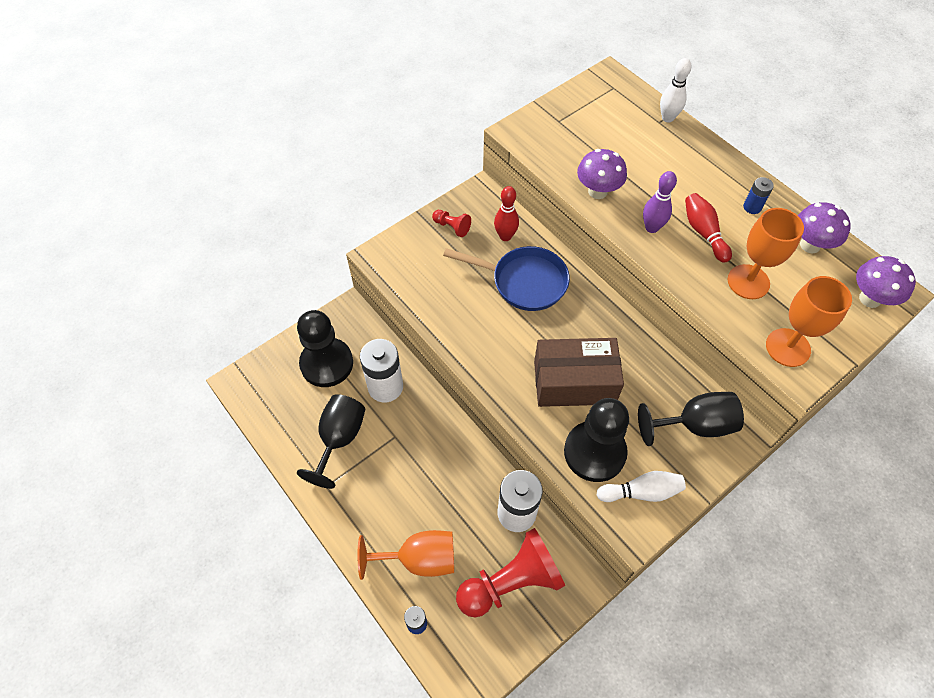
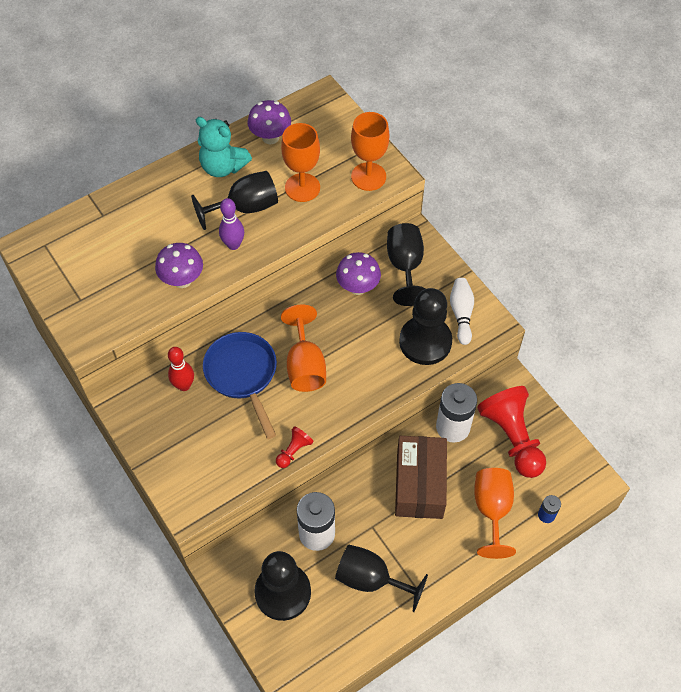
camera: 85 degrees left, 0 degrees up
(452, 227) = (162, 435): red pawn -> red pawn (293, 451)
(523, 282) = (243, 375): blue pan -> blue pan turned 45 degrees counterclockwise
(543, 335) = (305, 366): none -> orange goblet
(574, 382) = (357, 347): brown box -> brown box (419, 484)
(667, 118) = (99, 207): white bowling pin -> none
(703, 233) = (245, 207): red bowling pin -> black goblet
(752, 207) = (223, 167): blue battery -> turquoise teddy bear
(870, 299) = (329, 114): purple mushroom -> purple mushroom (358, 287)

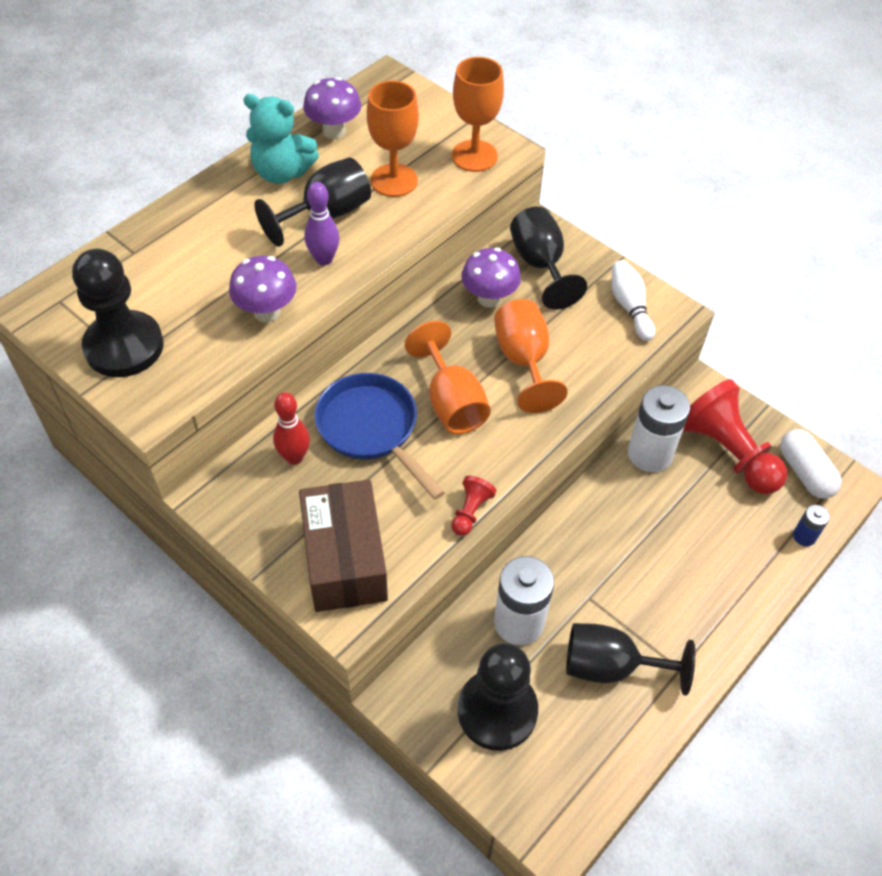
camera: 15 degrees left, 5 degrees down
(419, 484) = (632, 532): brown box -> brown box (345, 559)
(425, 342) = (596, 347): black pawn -> black pawn (124, 346)
(492, 510) = (734, 544): orange goblet -> orange goblet (523, 360)
(566, 466) = (805, 472): none -> white capsule

